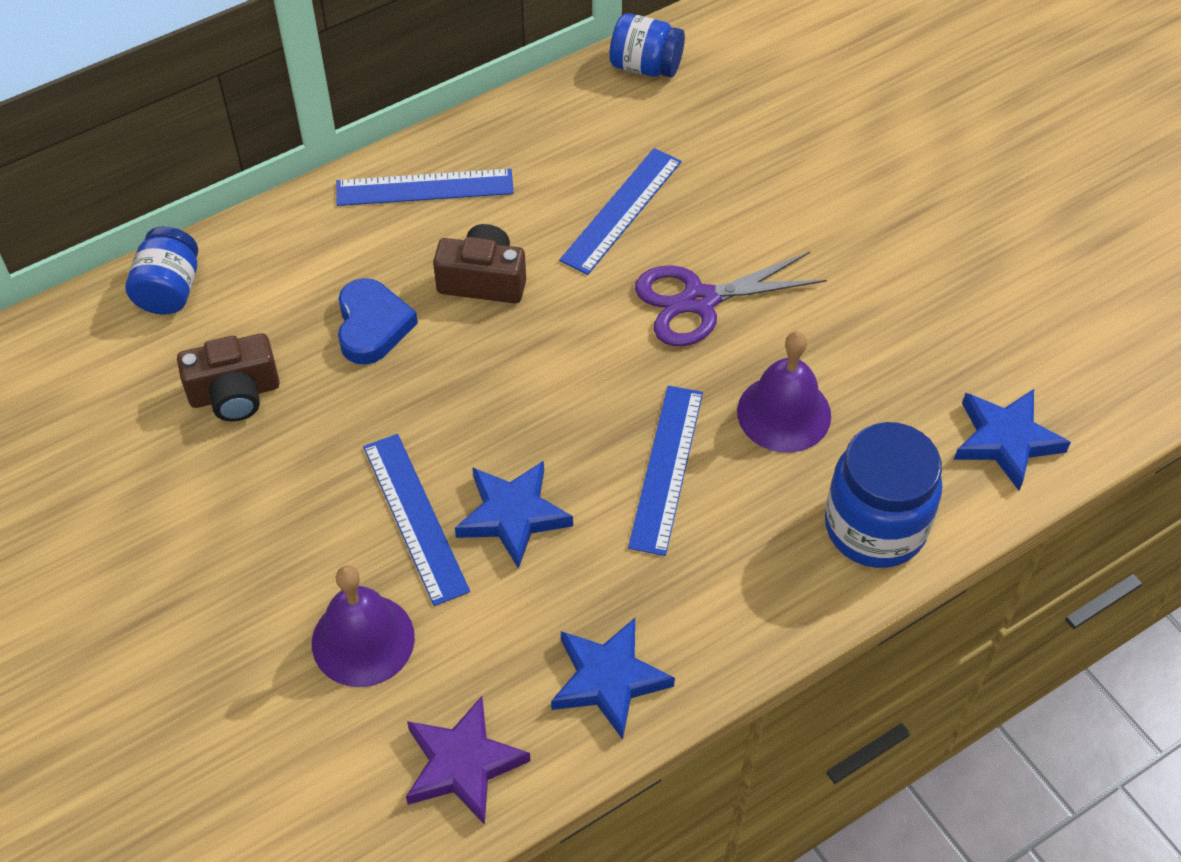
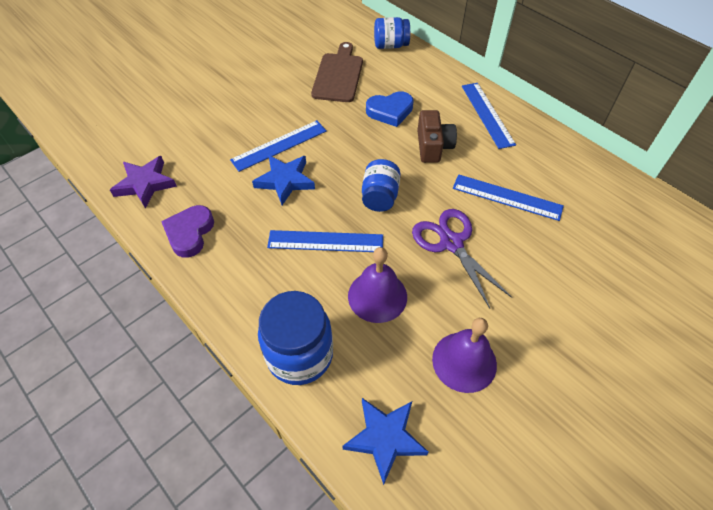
camera: 80 degrees right, 0 degrees up
(235, 393) = (338, 75): brown camera -> brown cutting board
(363, 640) = (210, 139): purple bell -> purple bell (464, 361)
(608, 680) = (190, 233): blue star -> purple heart
(645, 67) = (630, 193): blue jar -> blue jar (380, 197)

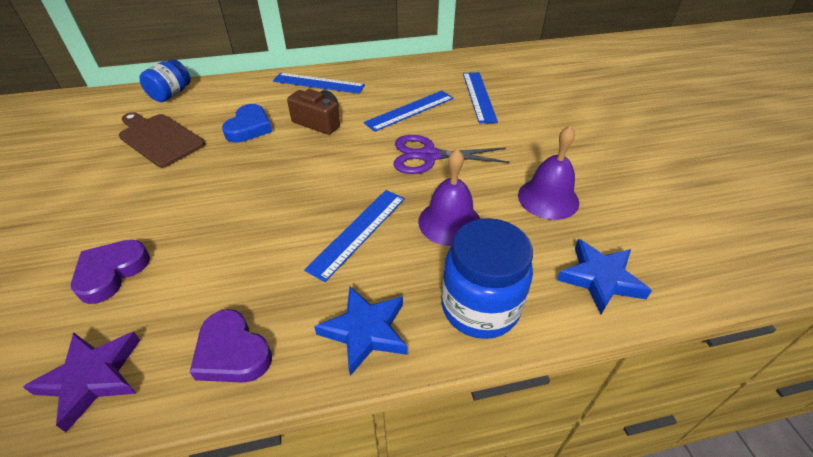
camera: 60 degrees left, 10 degrees down
(213, 140) = (111, 273): none -> purple heart
(279, 145) = (195, 217): blue ruler -> blue ruler (479, 96)
(285, 181) = (249, 232): blue star -> blue star (365, 331)
(380, 197) = (340, 175): blue jar -> none

